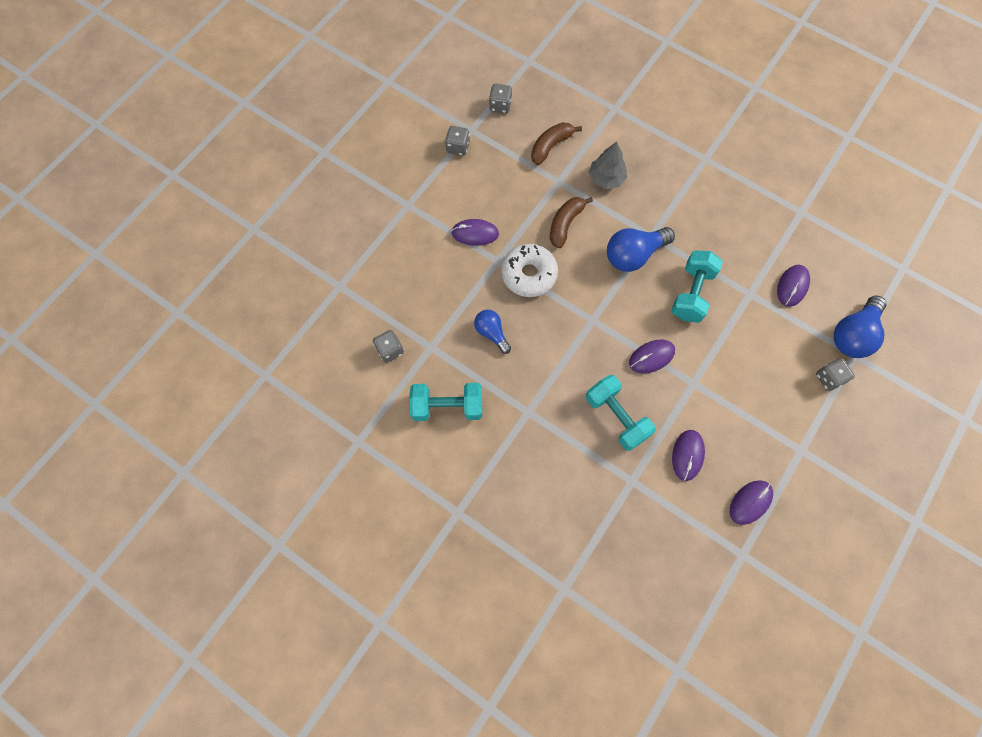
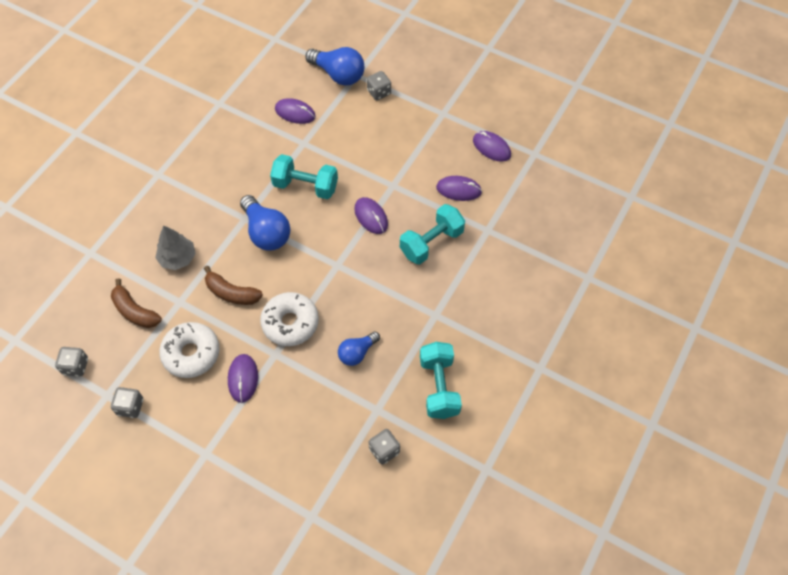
camera: 95 degrees left, 10 degrees down
(504, 192) = (191, 353): none -> white donut

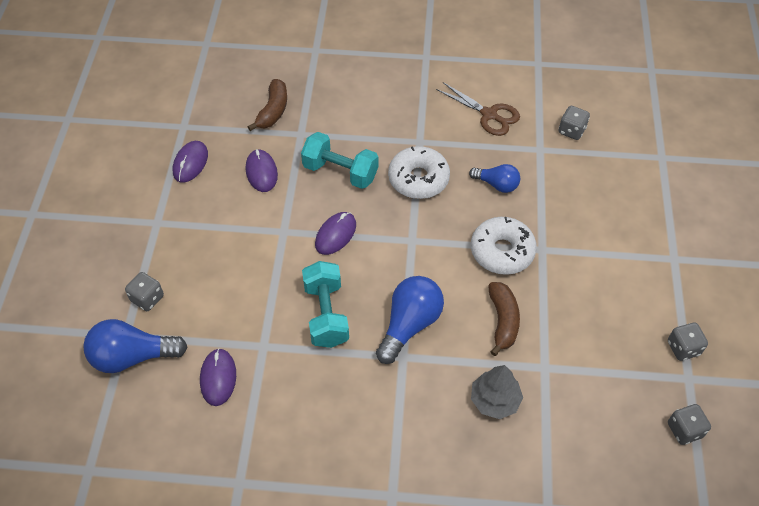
camera: 115 degrees left, 5 degrees down
(135, 311) = (585, 407): brown banana -> brown banana (273, 111)
(191, 353) = (592, 323): white donut -> white donut (418, 179)
(243, 378) = (585, 264): purple mouse -> none
(338, 75) = (132, 356): blue light bulb -> blue light bulb turned 105 degrees counterclockwise
(439, 387) = (489, 115): turquoise dumbbell -> brown scissors

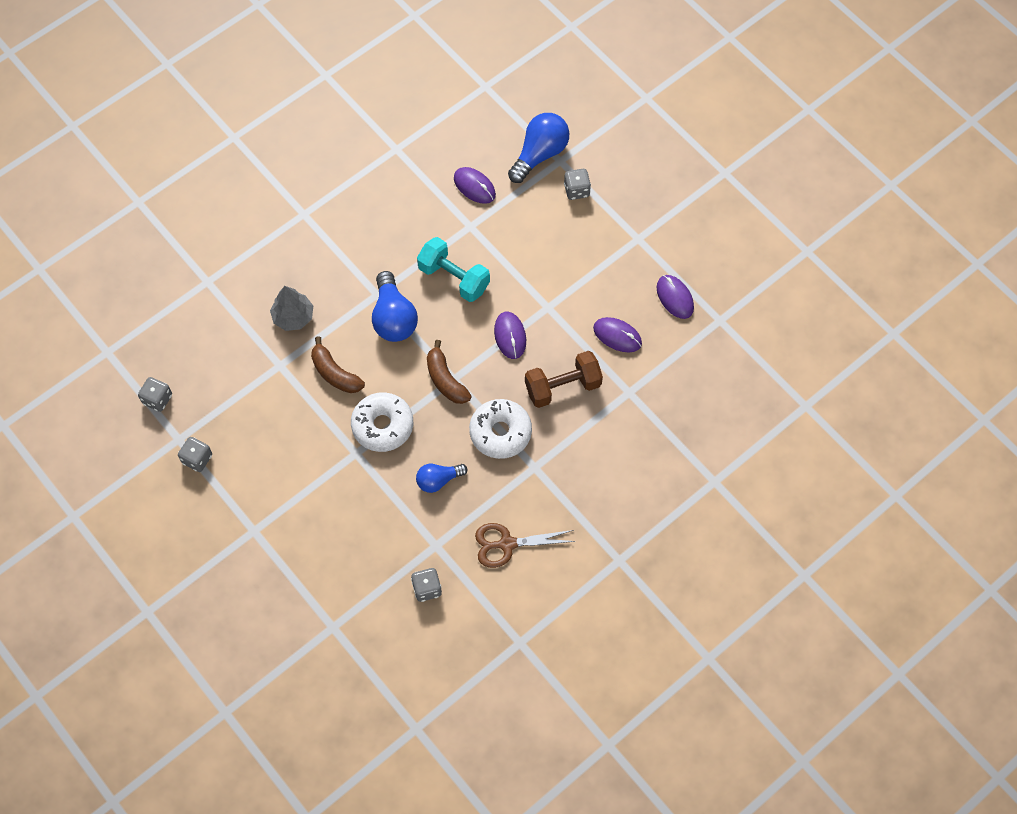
camera: 135 degrees right, 10 degrees up
(273, 111) = (673, 393): brown banana -> brown banana (445, 380)
(340, 172) = (562, 387): turquoise dumbbell -> brown dumbbell

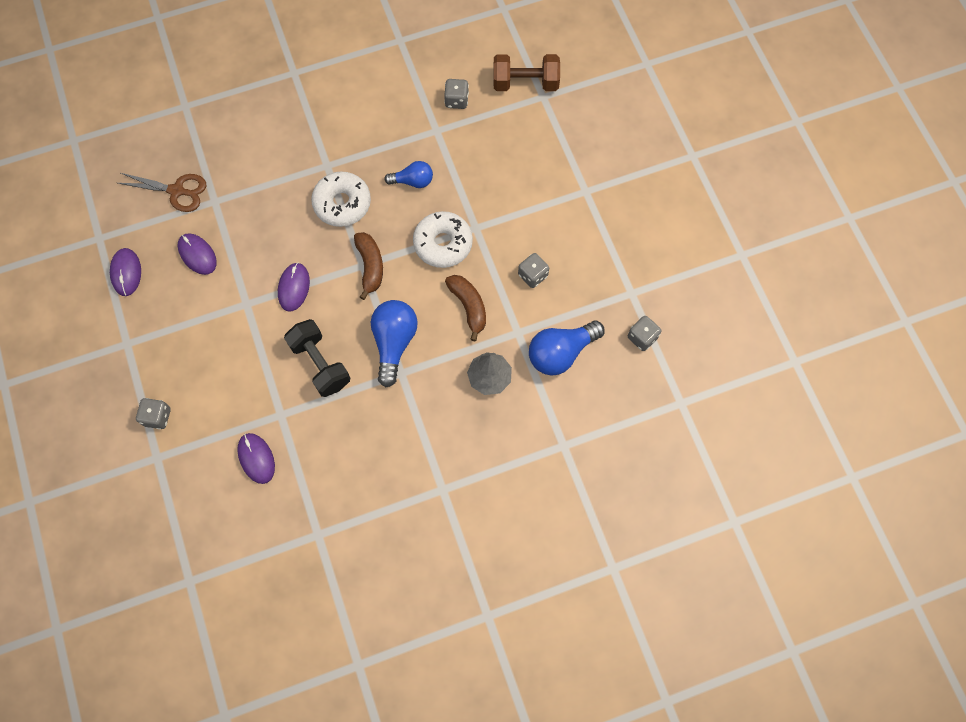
camera: 160 degrees left, 5 degrees up
(197, 459) = (618, 269): grey dice -> grey dice (532, 275)
(454, 278) = (320, 364): turquoise dumbbell -> black dumbbell
(507, 544) = (377, 113): brown scissors -> brown scissors (177, 191)
(540, 154) = (173, 473): blue light bulb -> blue light bulb (561, 353)
(562, 387) = (269, 225): brown dumbbell -> brown dumbbell (525, 83)

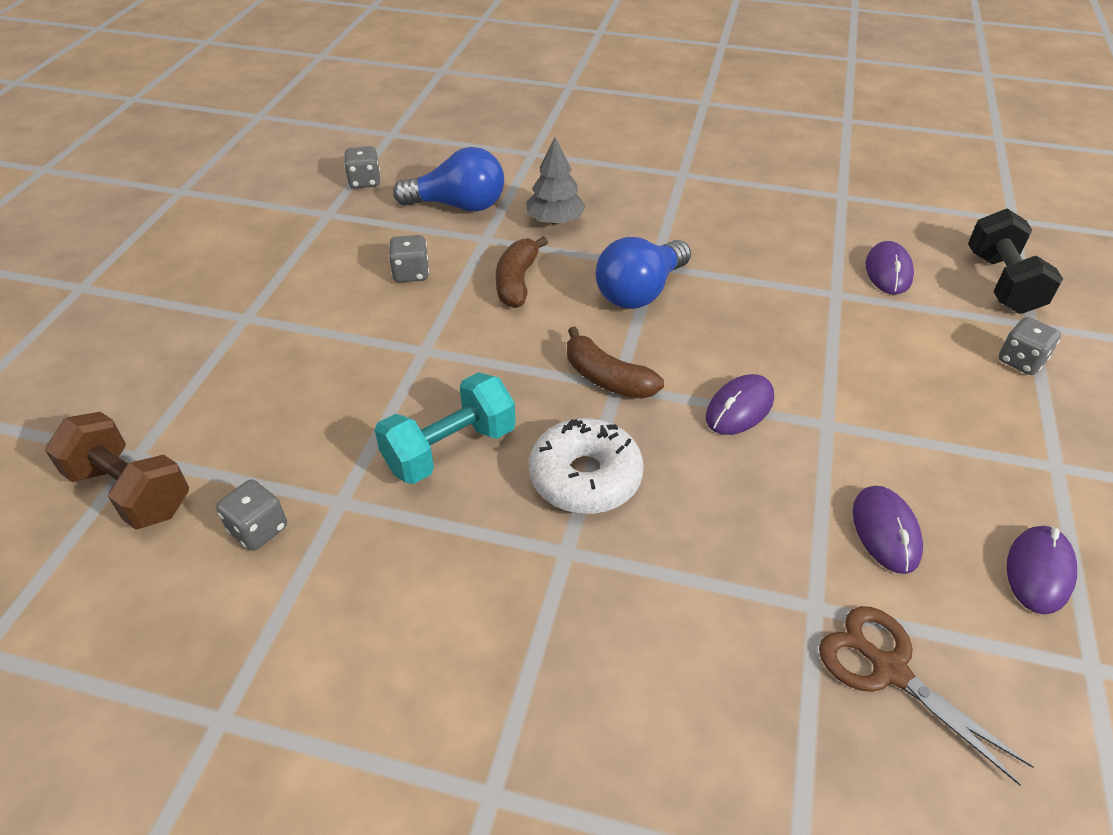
camera: 145 degrees left, 25 degrees down
(320, 364) = (752, 314): black dumbbell -> black dumbbell (1002, 283)
(370, 266) = (607, 378): brown banana -> brown banana turned 75 degrees counterclockwise
(413, 181) = (450, 449): blue light bulb -> turquoise dumbbell
(443, 243) = (484, 354): white donut -> none

